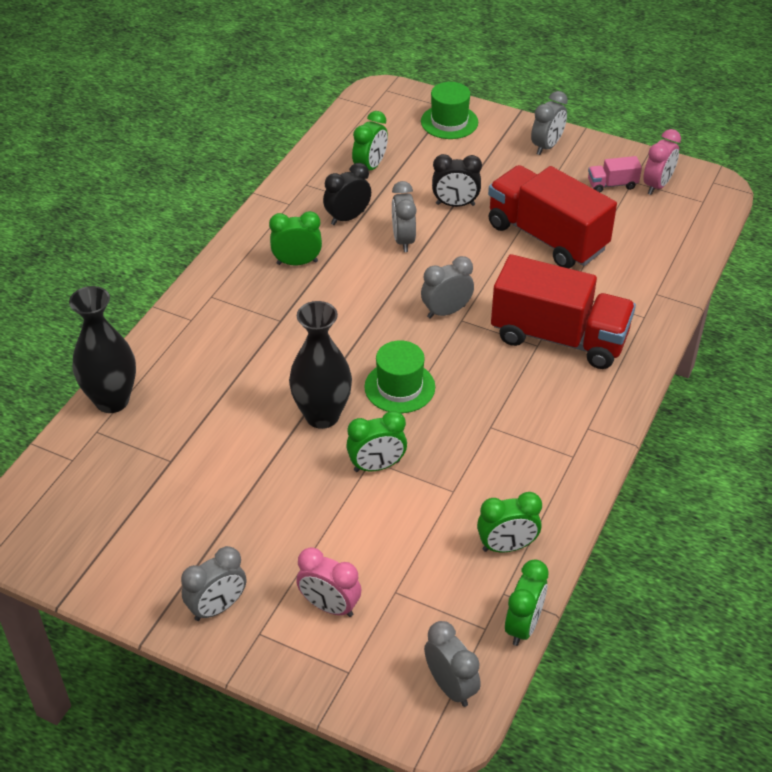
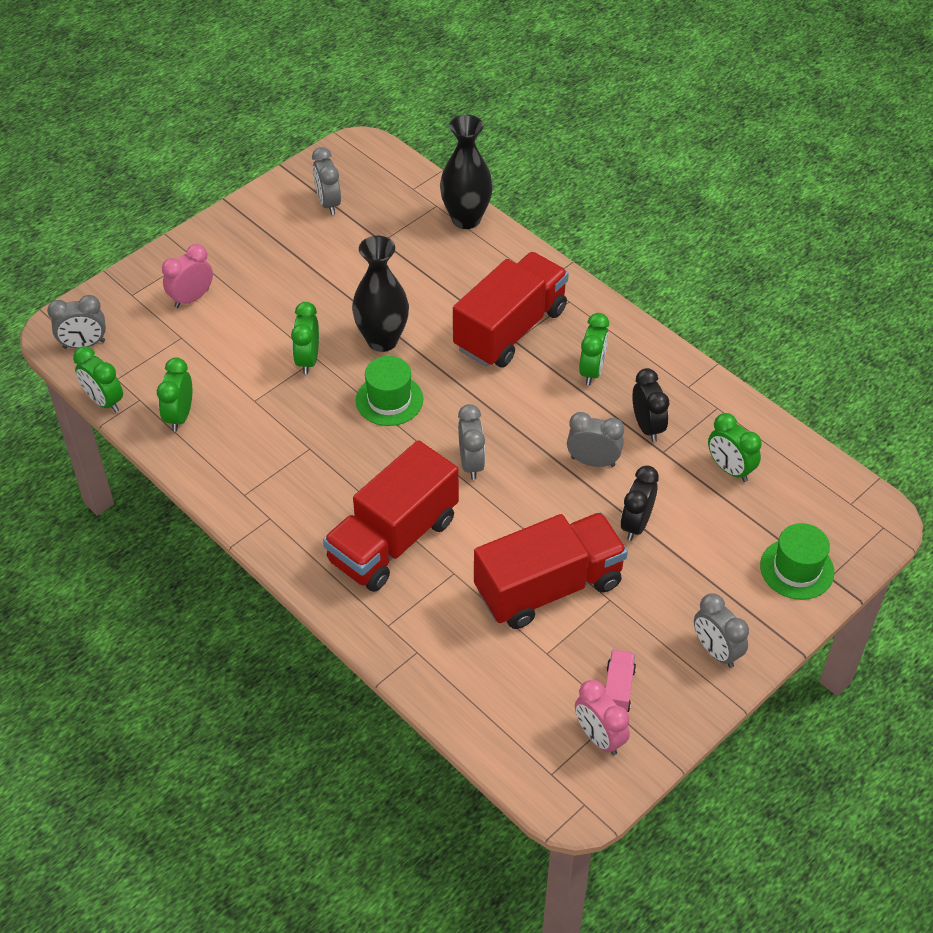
camera: 110 degrees right, 5 degrees up
(217, 607) = (228, 240): grey clock -> grey clock (328, 203)
(266, 327) = (510, 329): none -> red truck

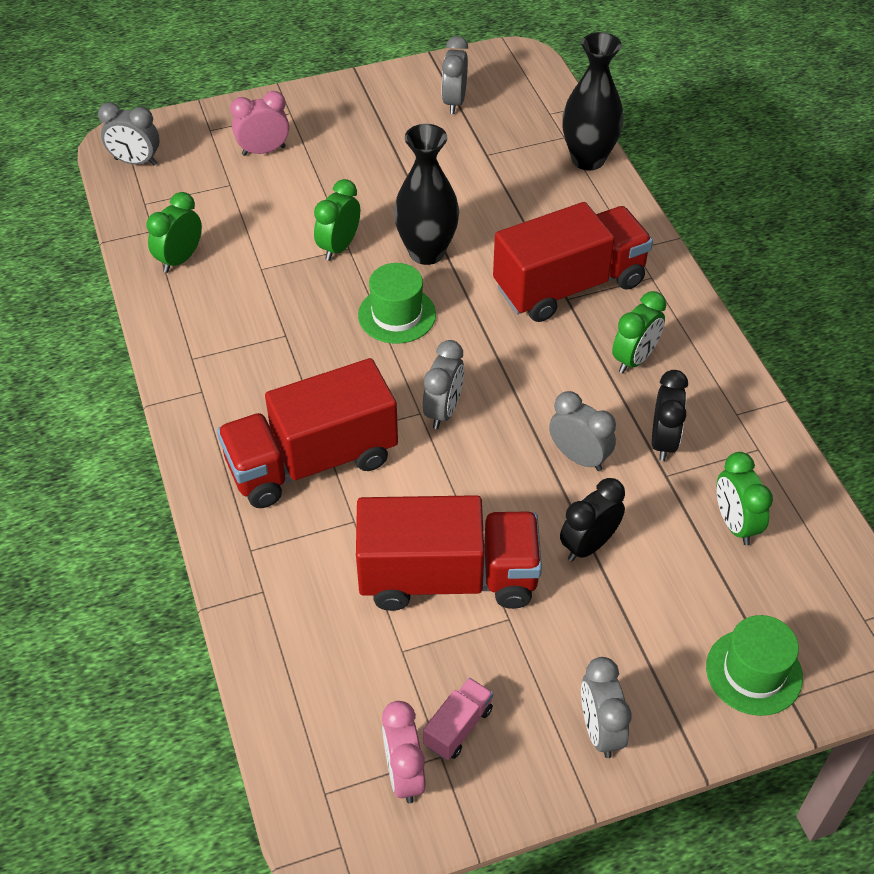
camera: 25 degrees right, 0 degrees up
(104, 401) = (119, 221): green clock -> none

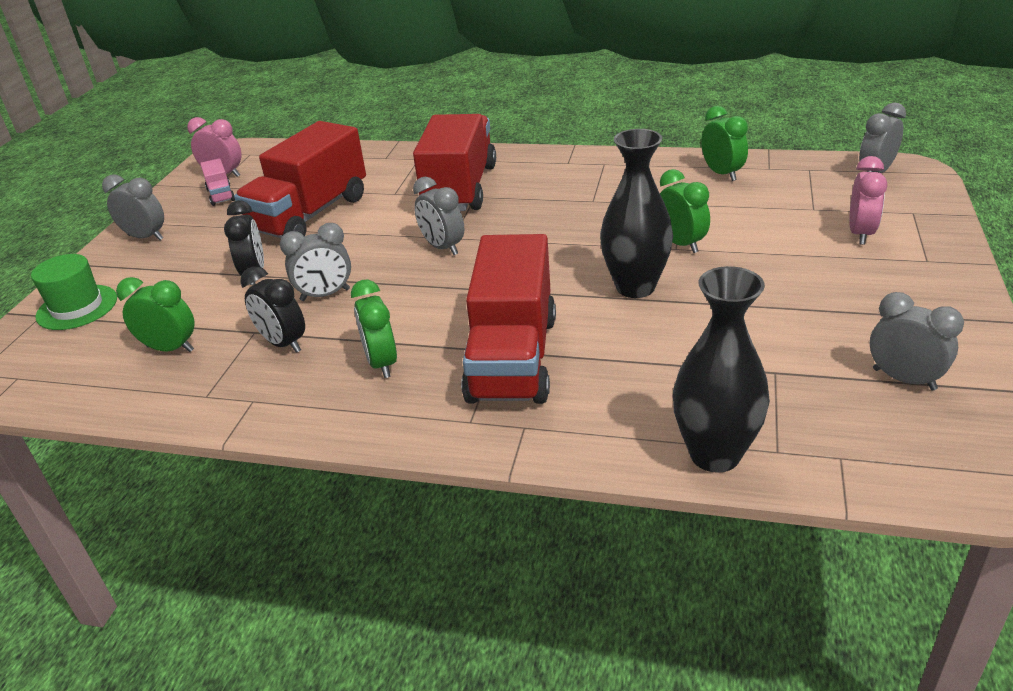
camera: 125 degrees right, 15 degrees down
(397, 315) = (567, 252): green hat -> none

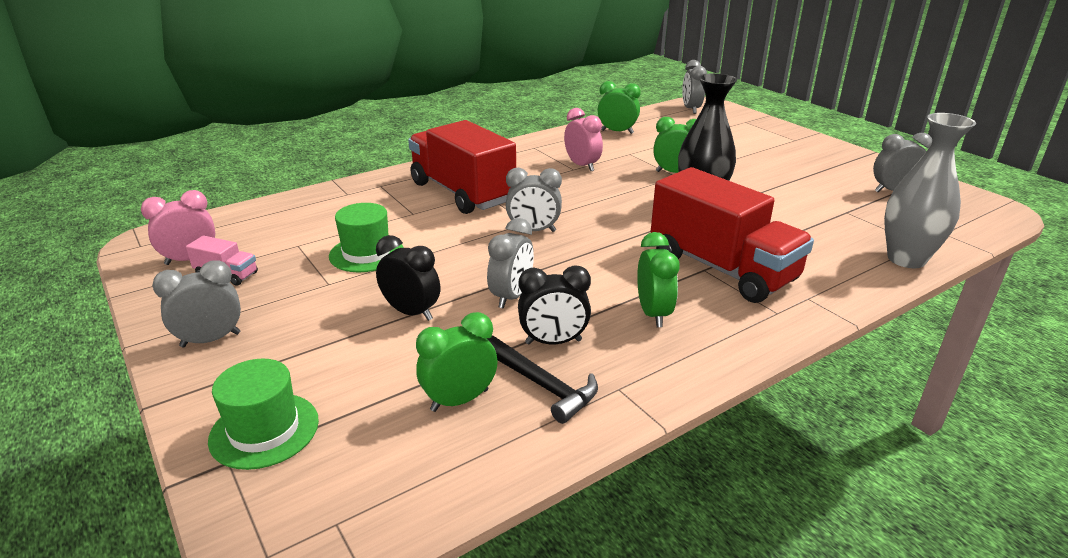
camera: 50 degrees left, 5 degrees down
(222, 368) = (542, 385): none -> black hammer
(310, 215) = (366, 253): red truck -> green hat
(381, 363) = (653, 314): green clock -> green clock turned 120 degrees counterclockwise
(715, 454) = (906, 259): black vase -> grey vase
(860, 233) = (744, 138): pink clock -> pink clock (582, 166)

